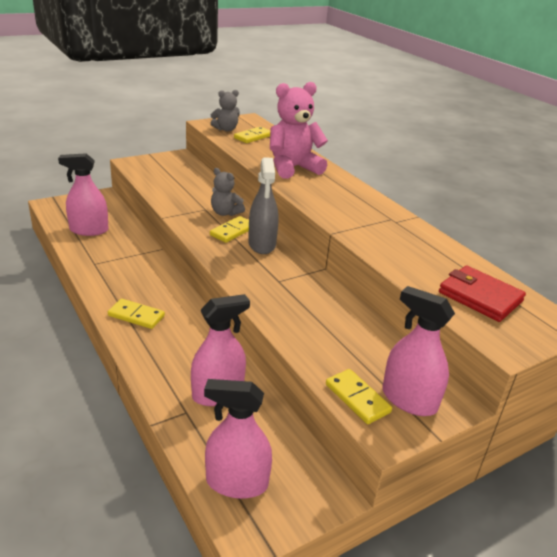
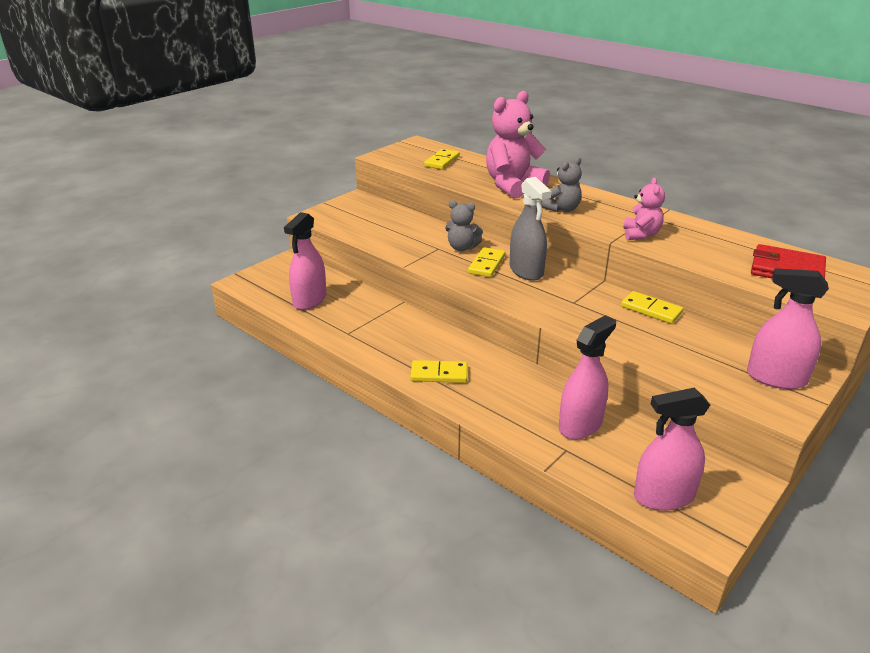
camera: 15 degrees left, 0 degrees up
(89, 230) = (310, 300): pink spray bottle -> pink spray bottle turned 45 degrees counterclockwise
(226, 129) = (406, 158): grey teddy bear -> grey teddy bear (562, 209)
(357, 398) = (734, 388): yellow domino -> yellow domino (651, 310)
(366, 233) = (641, 235): none -> pink teddy bear

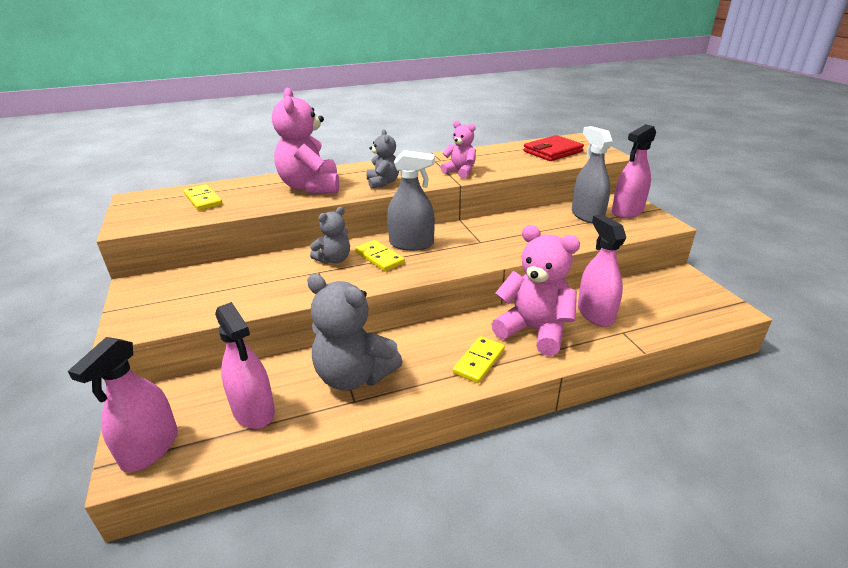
camera: 60 degrees left, 0 degrees up
(372, 323) = (354, 376): none -> grey teddy bear
(511, 393) = (534, 331): none -> pink teddy bear
(651, 310) = (517, 218): yellow domino -> none
(663, 496) = (691, 311): pink spray bottle -> pink spray bottle (150, 448)
(721, 351) = (587, 215): none -> grey spray bottle

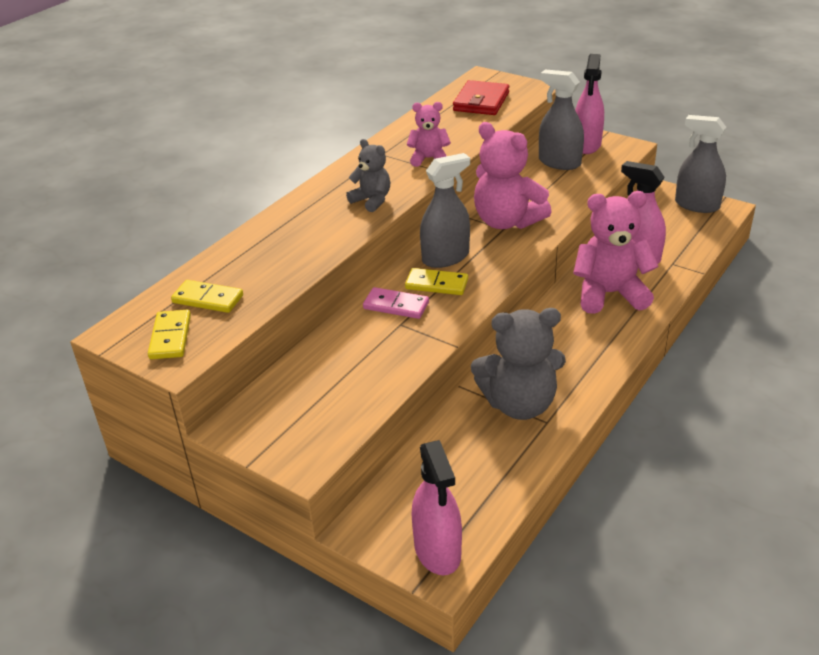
camera: 35 degrees left, 5 degrees up
(253, 410) = (478, 475): pink spray bottle -> none
(310, 187) = (303, 235): pink teddy bear -> pink teddy bear (506, 221)
(334, 259) = (396, 305): grey teddy bear -> pink domino
(479, 361) = (599, 340): yellow domino -> yellow domino (170, 337)
(705, 297) = (697, 205): none -> grey spray bottle

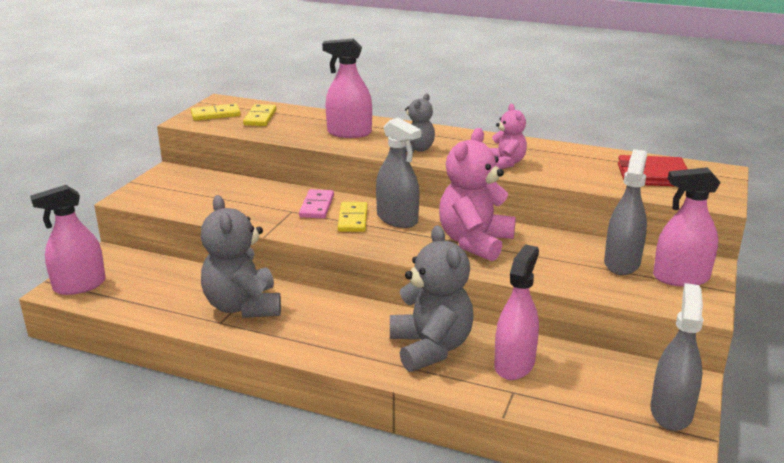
camera: 75 degrees right, 10 degrees down
(302, 237) = (349, 133): none -> pink spray bottle
(609, 294) = (430, 348): pink teddy bear -> grey teddy bear

